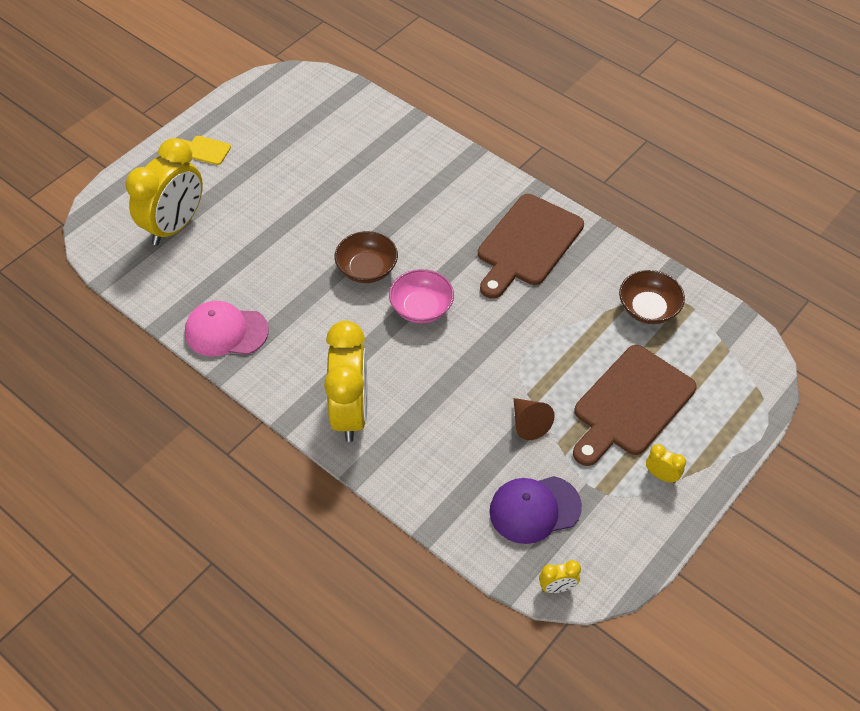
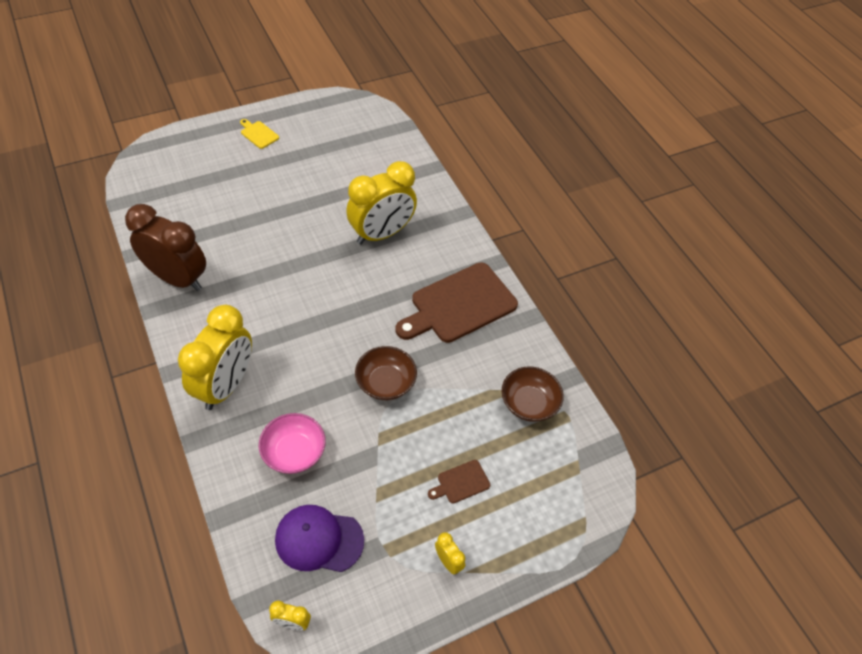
camera: 20 degrees right, 0 degrees up
(175, 226) = (197, 182): yellow clock -> yellow clock (381, 234)
(226, 331) = (177, 278): pink cap -> brown clock
(367, 269) = (317, 273): brown bowl -> brown bowl (385, 383)
(421, 308) = (339, 322): pink bowl -> pink bowl (294, 452)
(528, 423) = (363, 460): brown cone -> none
(630, 404) = (461, 482): brown cutting board -> brown cutting board, size x0.43

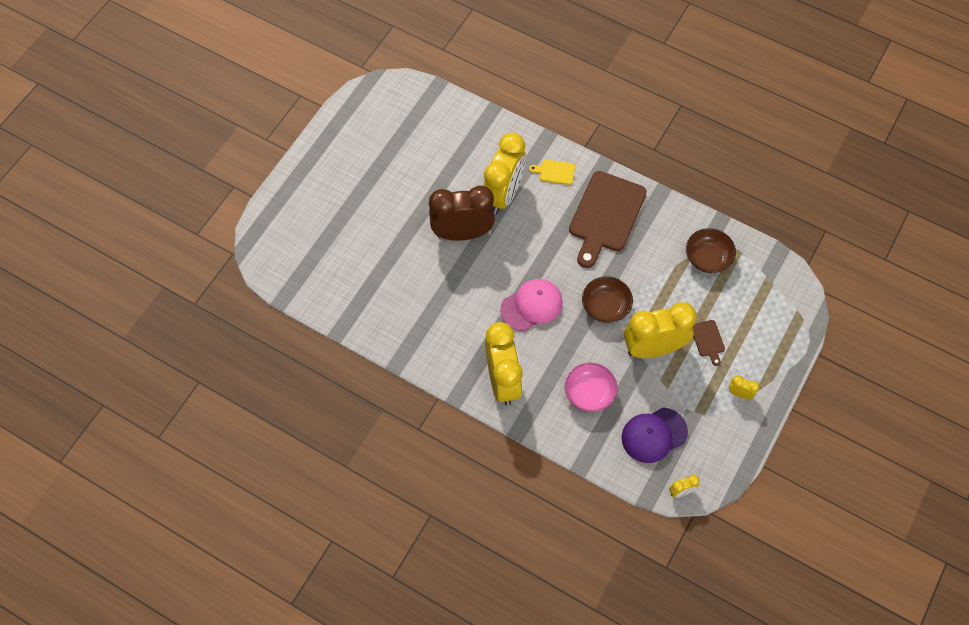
camera: 30 degrees left, 10 degrees up
(177, 278) = (391, 328): brown clock -> brown clock (462, 233)
(258, 134) = (329, 168): yellow cutting board -> yellow cutting board (555, 172)
(317, 338) = (531, 306): none -> pink cap
(397, 452) = (653, 348): none -> yellow clock
(461, 482) = (708, 340): brown cutting board -> brown cutting board turned 45 degrees counterclockwise

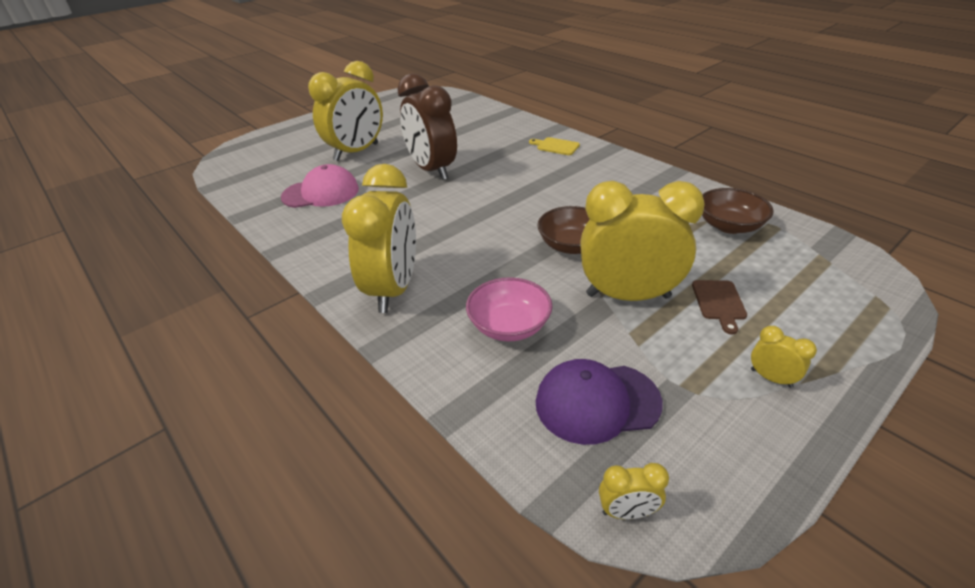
camera: 20 degrees right, 25 degrees down
(462, 233) = (432, 170): brown clock -> brown clock turned 135 degrees counterclockwise
(503, 194) = (492, 153): yellow clock -> yellow clock (356, 152)
(531, 306) = (475, 230): pink cap -> pink cap (321, 193)
(605, 215) = (601, 178): brown cutting board -> none

